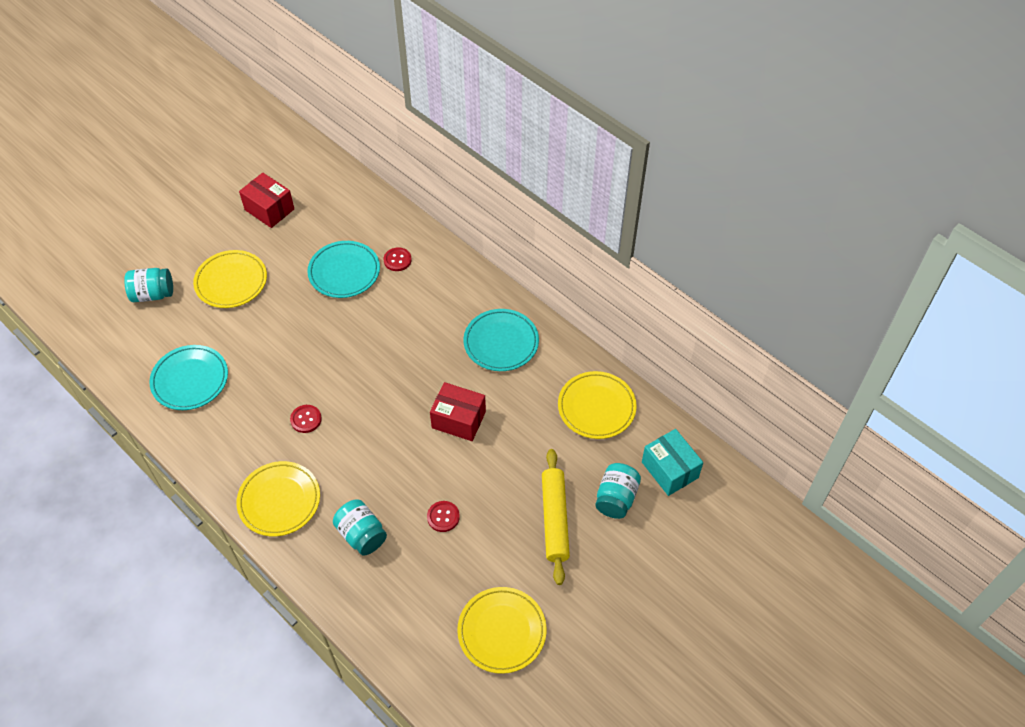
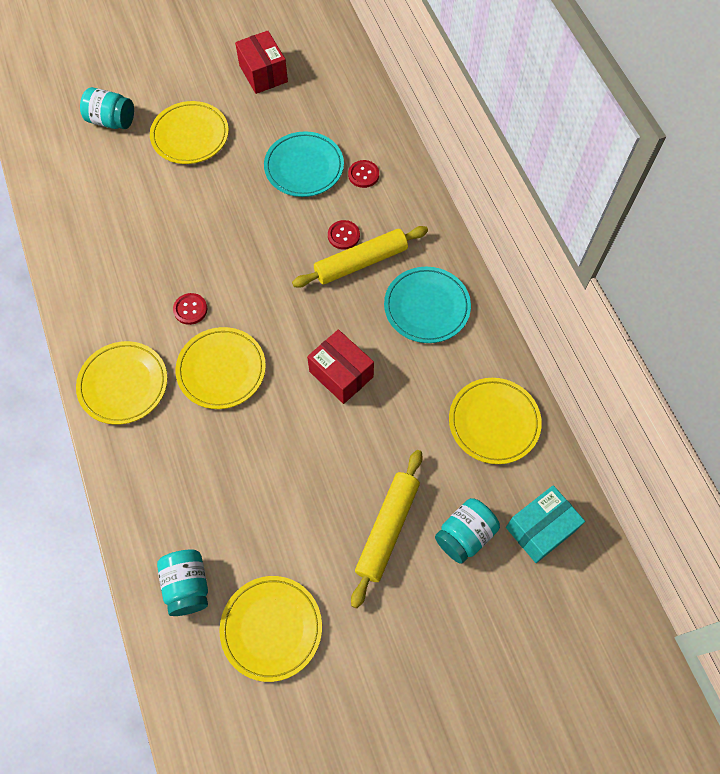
camera: 25 degrees right, 10 degrees up
(190, 380) = (102, 222): turquoise plate -> none
(358, 456) = (221, 370): none -> yellow plate
(361, 535) = (184, 456): turquoise jar -> turquoise jar (187, 586)
(430, 329) = (360, 262): none -> yellow rolling pin
(443, 517) = (273, 474): red button -> red button (343, 235)
(670, 470) = (540, 529): turquoise box -> turquoise box turned 60 degrees clockwise

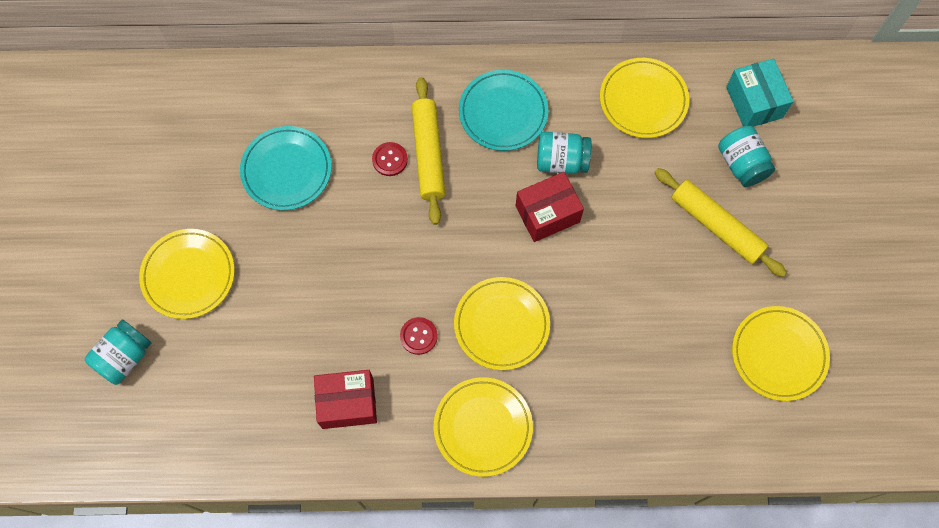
camera: 70 degrees left, 5 degrees up
(187, 586) = (717, 418): turquoise jar -> turquoise jar (561, 161)
(263, 73) = (136, 172): red box -> red box (348, 403)
(363, 175) = (322, 116): red button -> none

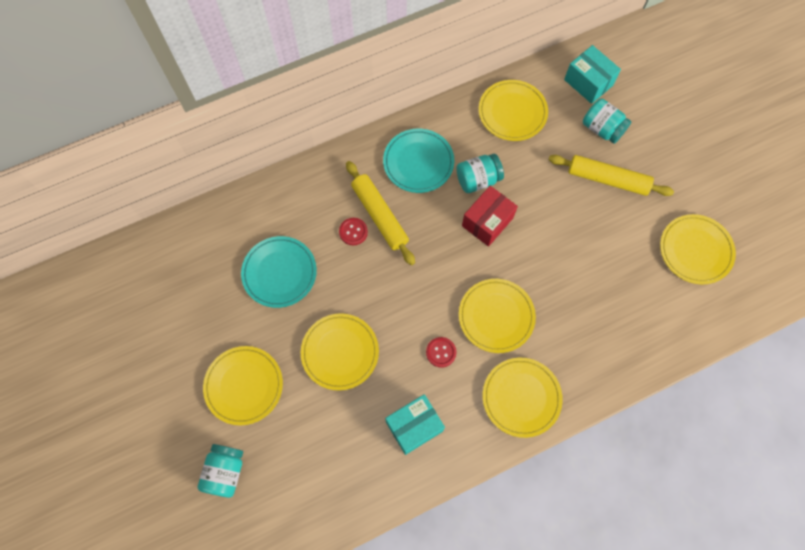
camera: 25 degrees left, 0 degrees up
(308, 286) = (340, 352): none -> yellow plate
(348, 403) = (414, 426): red box -> turquoise box

